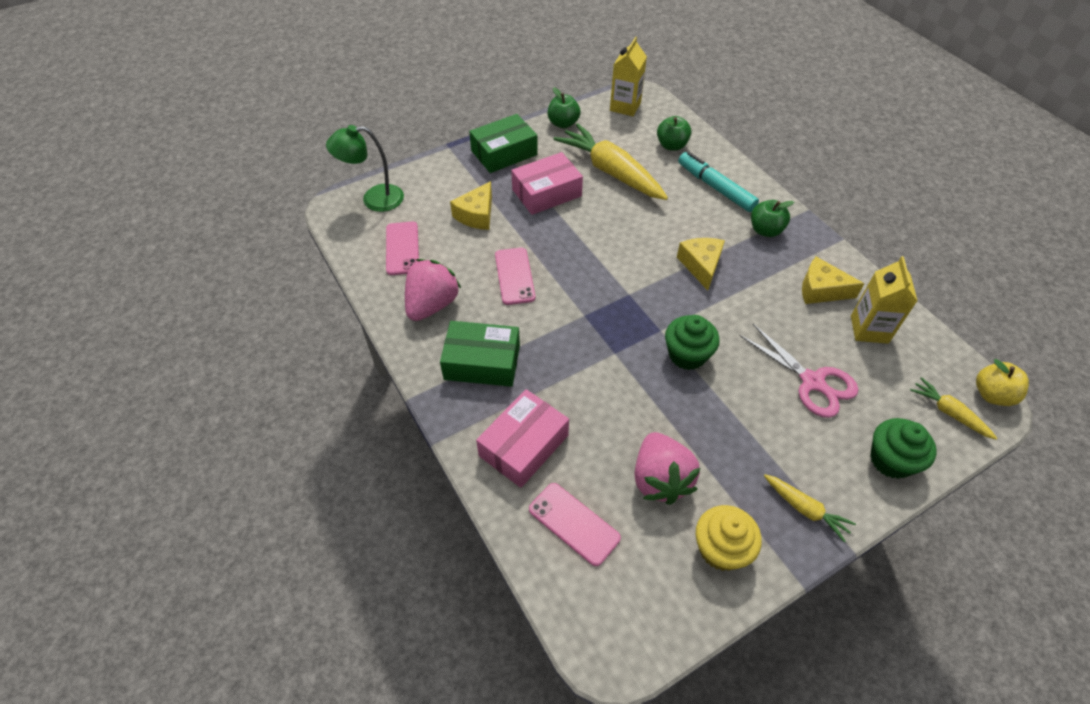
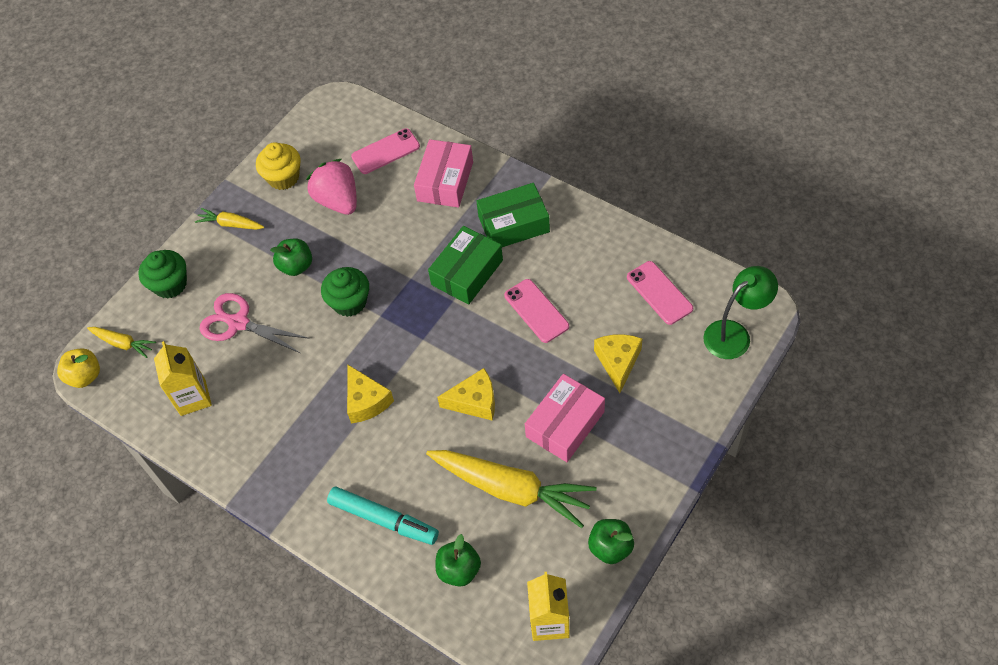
camera: 160 degrees right, 5 degrees up
(432, 305) = (589, 252): pink strawberry -> none
(504, 153) = (648, 462): green box -> green box (467, 272)
(574, 523) = (385, 151): pink phone -> pink phone turned 45 degrees counterclockwise
(765, 230) = (312, 478): green apple -> green apple (296, 266)
(821, 290) = (242, 423): yellow cheese -> yellow cheese (474, 401)

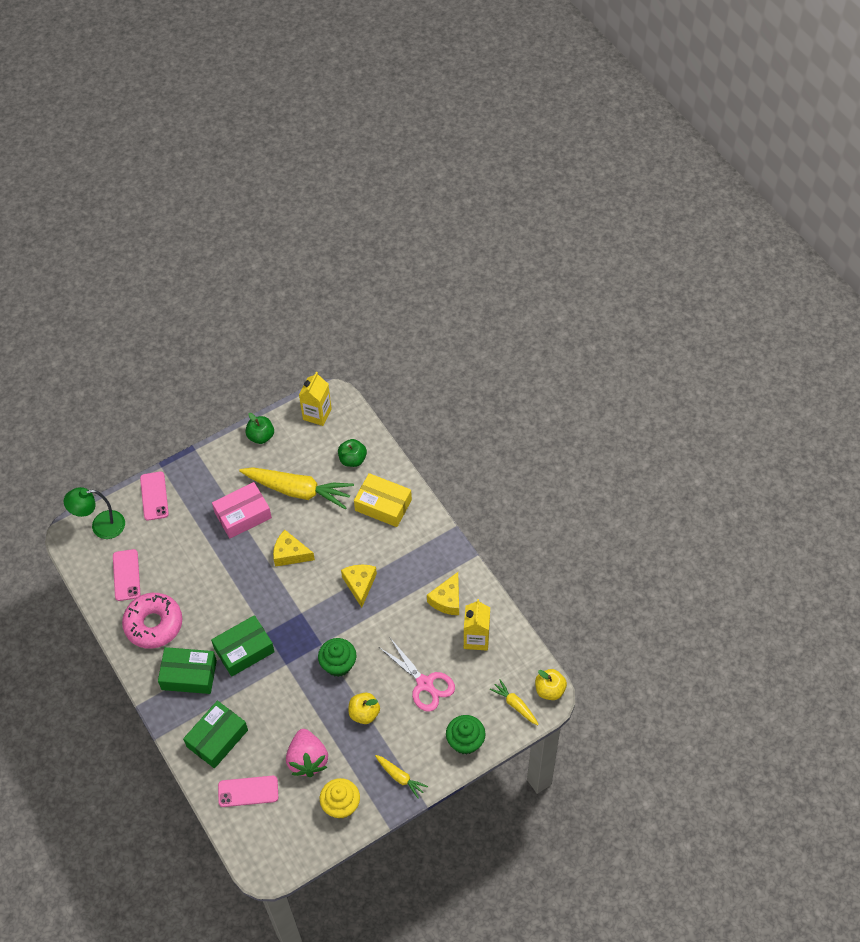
camera: 160 degrees left, 0 degrees up
(296, 266) = (364, 713): green apple -> yellow apple
(383, 519) = (383, 505): turquoise marker -> yellow box
(445, 181) = (217, 738): pink box -> green box
(511, 489) = (298, 490): yellow carrot -> yellow carrot turned 150 degrees clockwise
(536, 311) = (214, 599): pink phone -> pink phone (154, 496)
(588, 256) = (154, 624): none -> pink donut
(618, 362) = (185, 540): yellow cheese -> yellow cheese (447, 600)

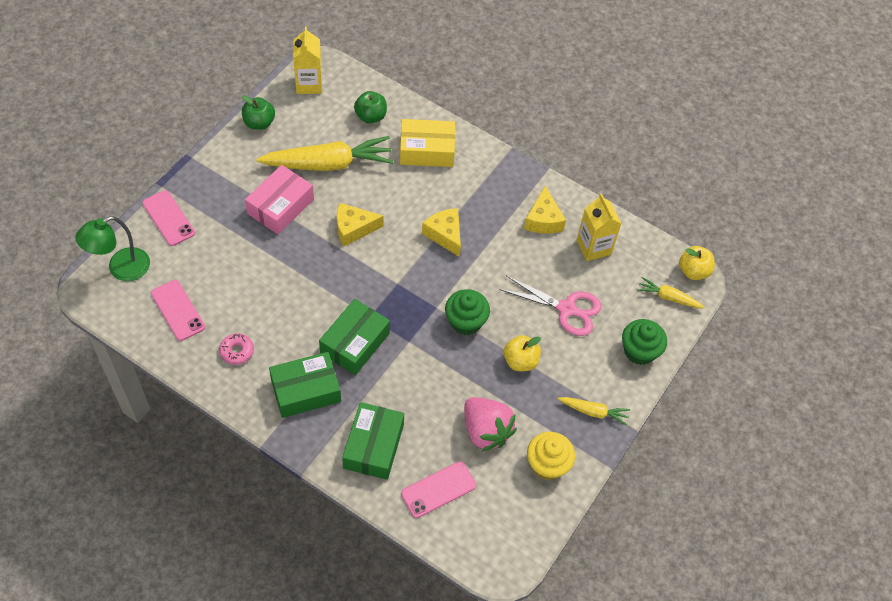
camera: 30 degrees left, 0 degrees up
(154, 624) = (237, 351): pink donut -> pink donut, size x0.47

